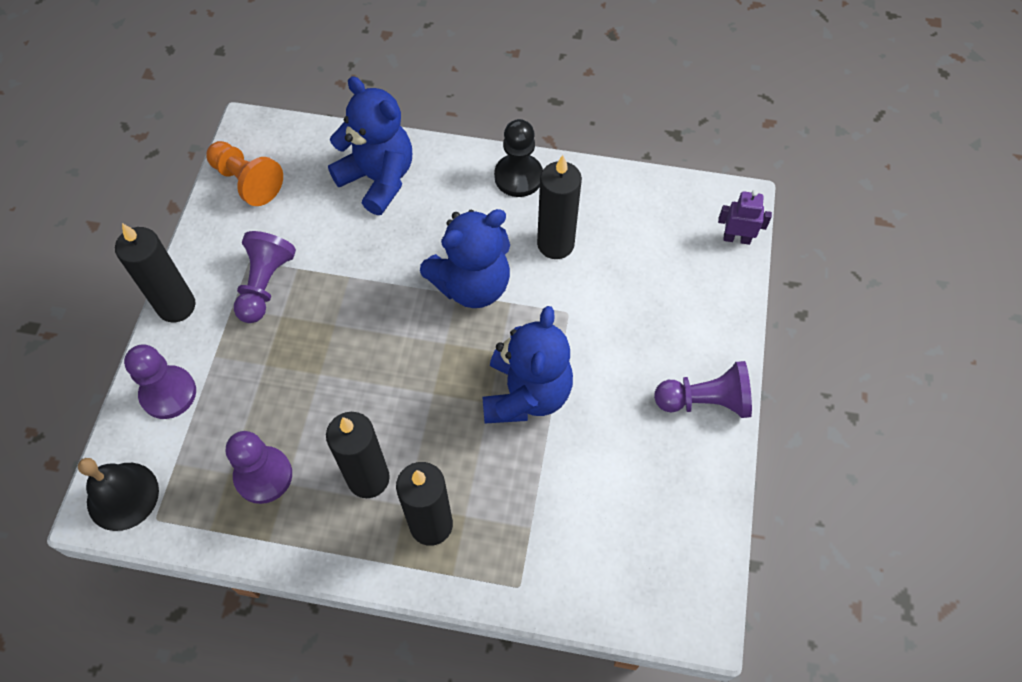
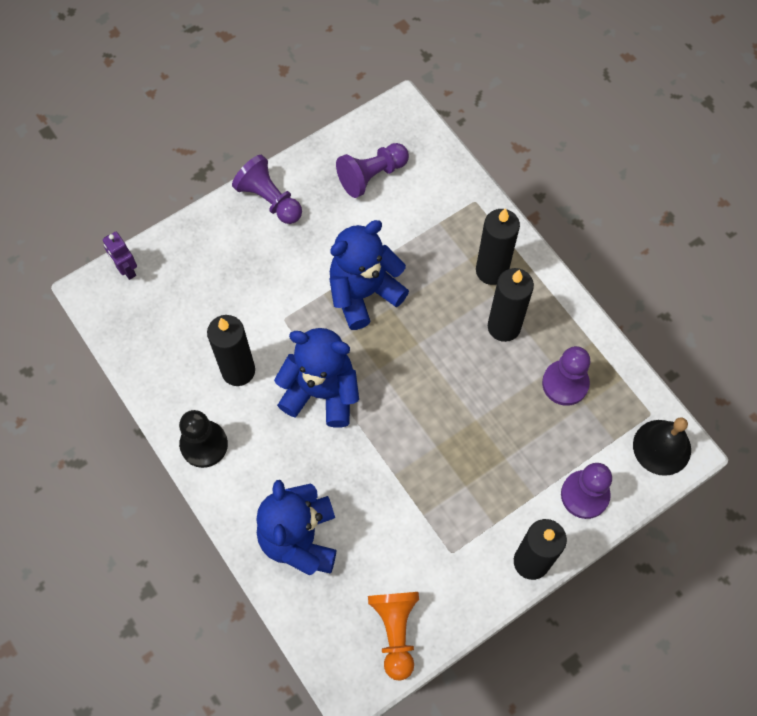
camera: 135 degrees left, 5 degrees up
(265, 285) = (456, 522): purple pawn -> purple pawn (372, 176)

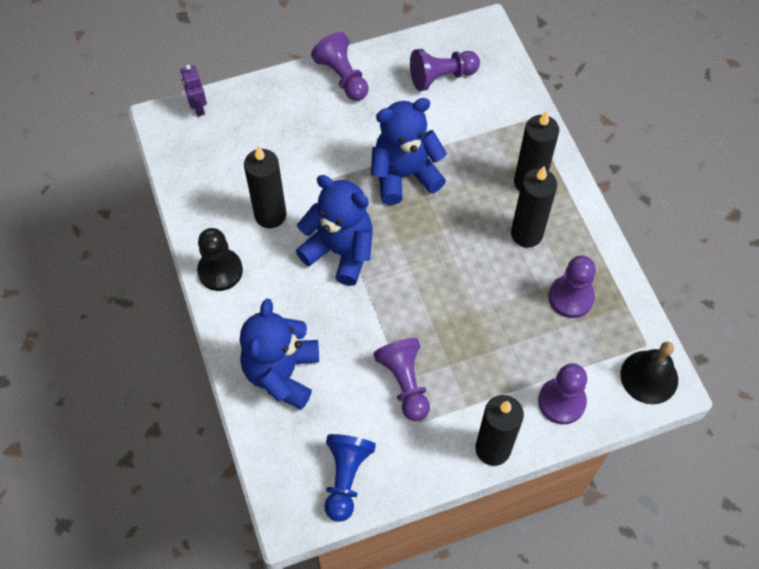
camera: 15 degrees right, 5 degrees down
(395, 631) = (346, 478): orange pawn -> blue pawn
(426, 516) = (405, 383): none -> purple pawn

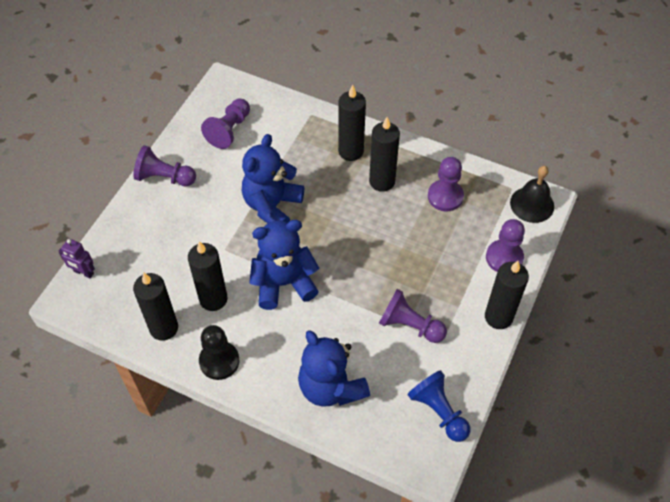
camera: 45 degrees left, 5 degrees down
(208, 206) = (164, 328): none -> black candle

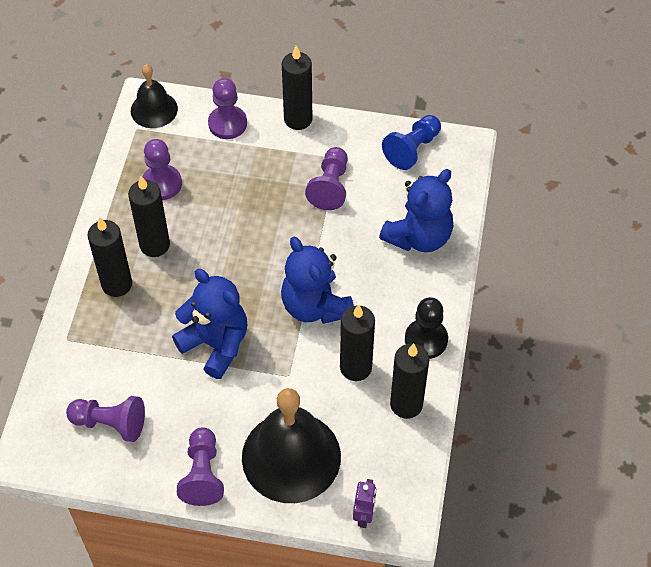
camera: 105 degrees left, 0 degrees up
(154, 235) = (291, 456): none -> black bell
(272, 206) = (216, 344): blue teddy bear -> blue teddy bear turned 150 degrees counterclockwise

